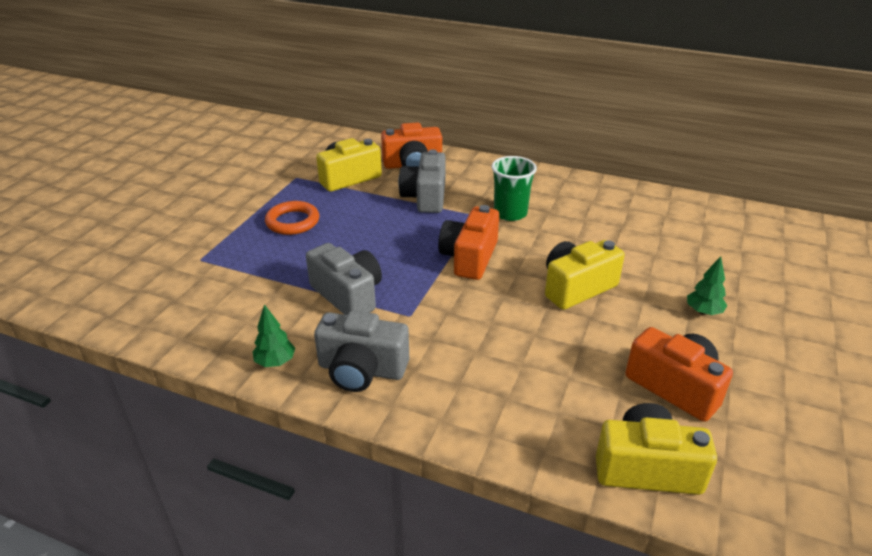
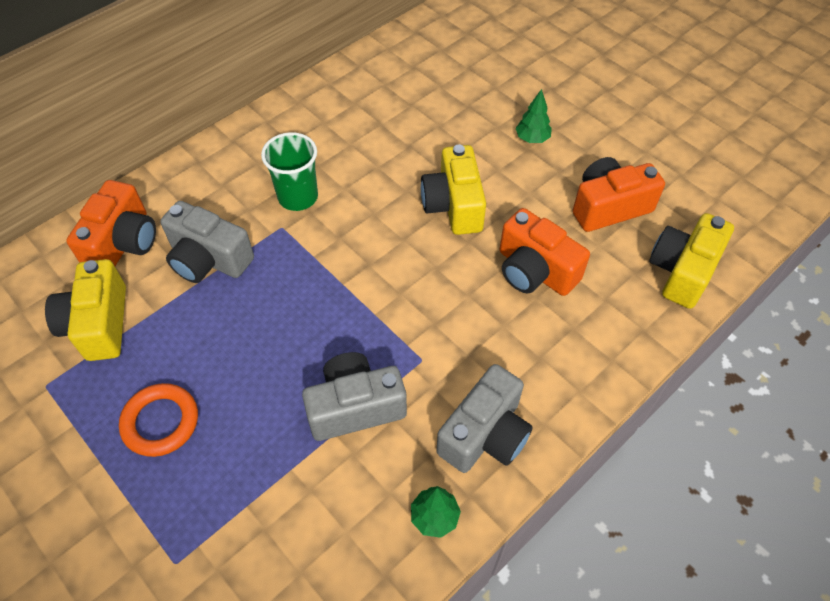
camera: 65 degrees left, 20 degrees up
(469, 258) = (355, 268): orange camera -> orange camera (535, 270)

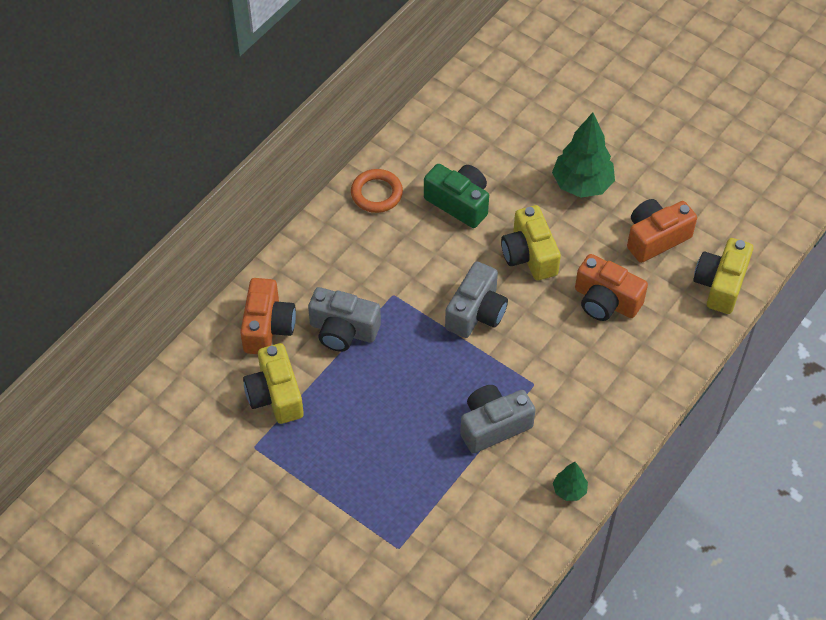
camera: 10 degrees left, 0 degrees up
(160, 422) = (352, 459): orange ring -> orange ring (376, 193)
(298, 197) = (398, 266): green cup -> none
(387, 140) = (459, 203): none -> green camera
(485, 434) = (592, 430): grey camera -> grey camera (476, 312)
(532, 139) = (582, 184): green tree -> green tree, size x2.01

